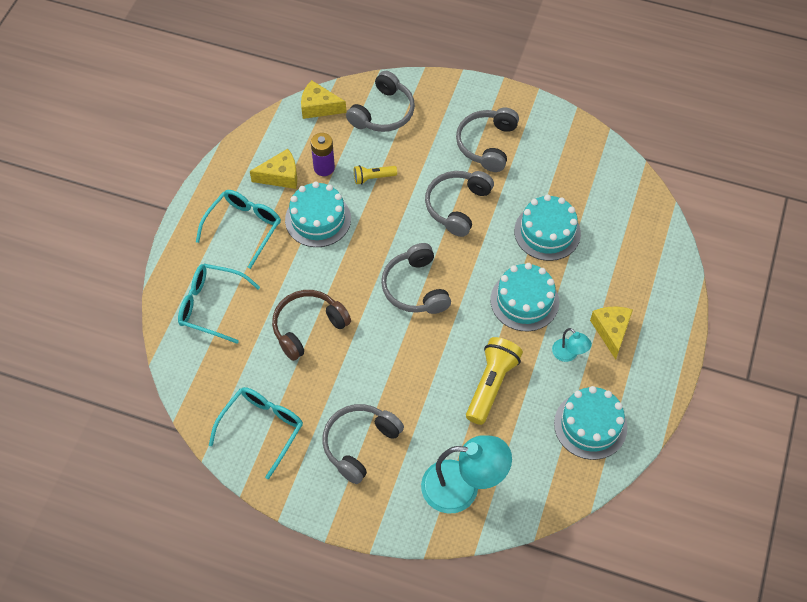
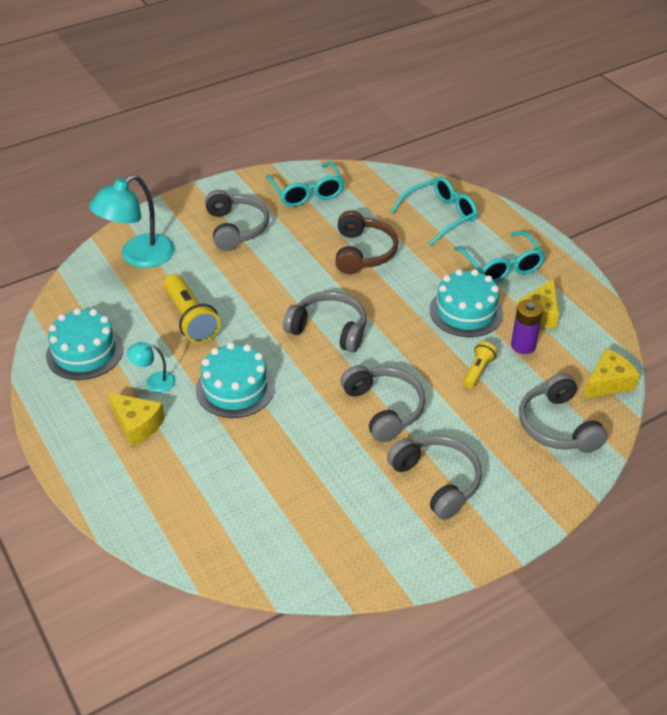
camera: 130 degrees right, 15 degrees down
(547, 232) = (284, 454): turquoise cake -> none

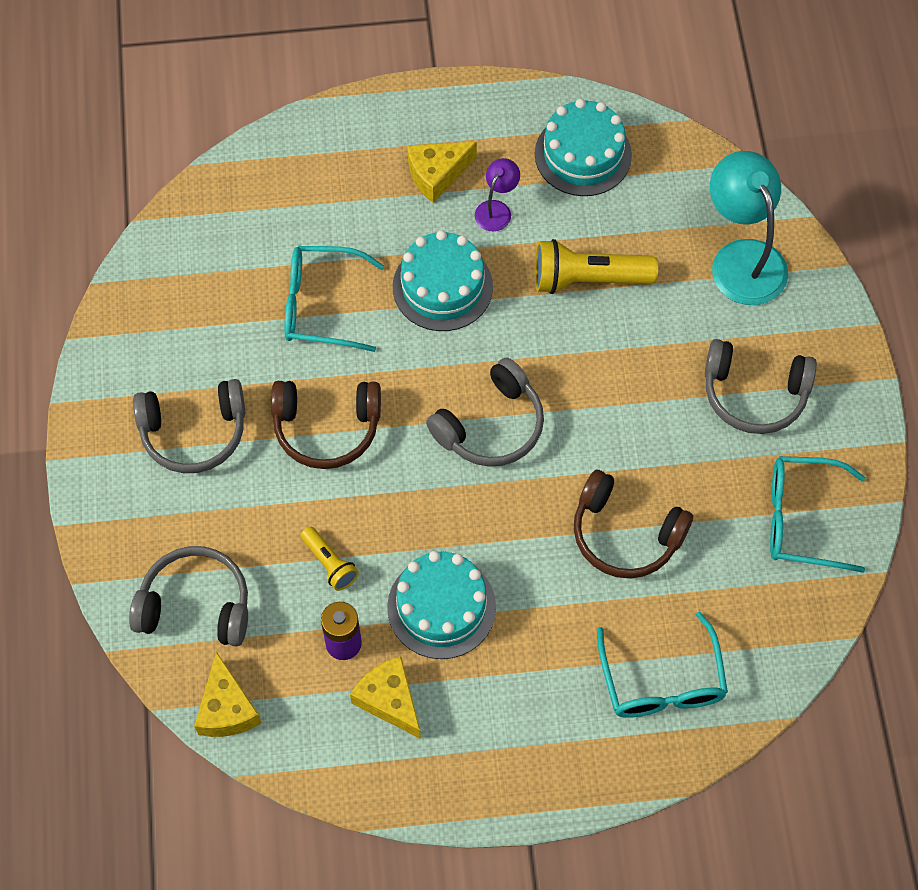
camera: 115 degrees right, 20 degrees up
(154, 381) = (496, 209): turquoise lamp -> purple lamp
(384, 408) = (326, 428): grey headphones -> brown headphones
(501, 266) = (509, 706): turquoise glasses -> turquoise glasses (321, 305)

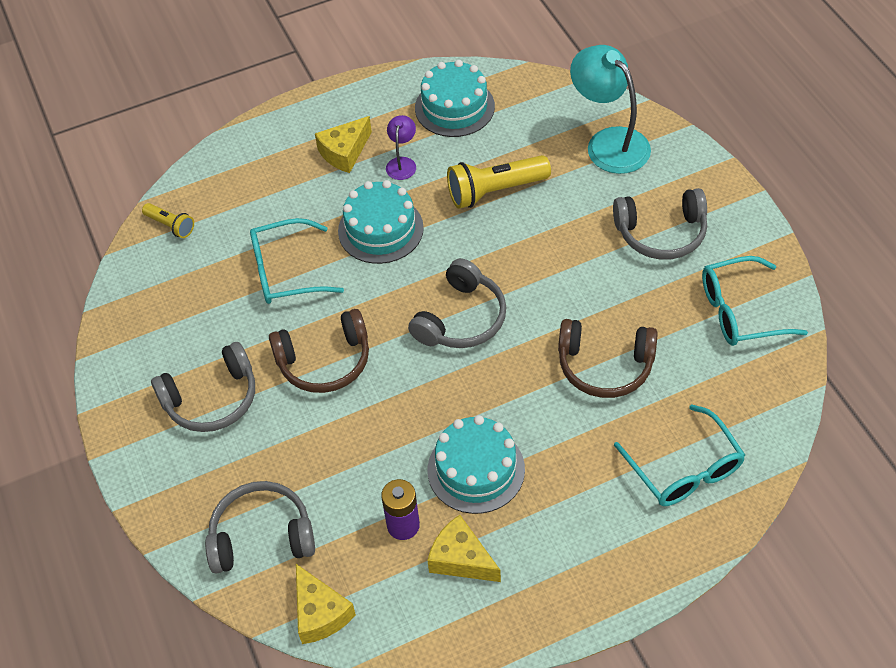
camera: 15 degrees left, 10 degrees down
(329, 563) = (367, 465): yellow flashlight -> yellow flashlight (170, 225)

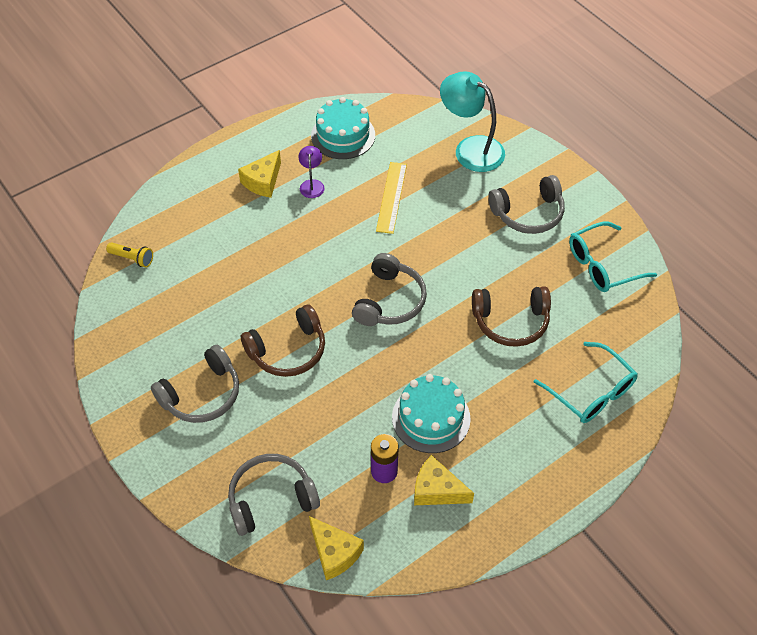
camera: 15 degrees left, 0 degrees up
(286, 271) = (238, 283): turquoise glasses -> none
(380, 229) = (307, 239): turquoise cake -> none
(495, 191) = (391, 197): yellow flashlight -> yellow ruler

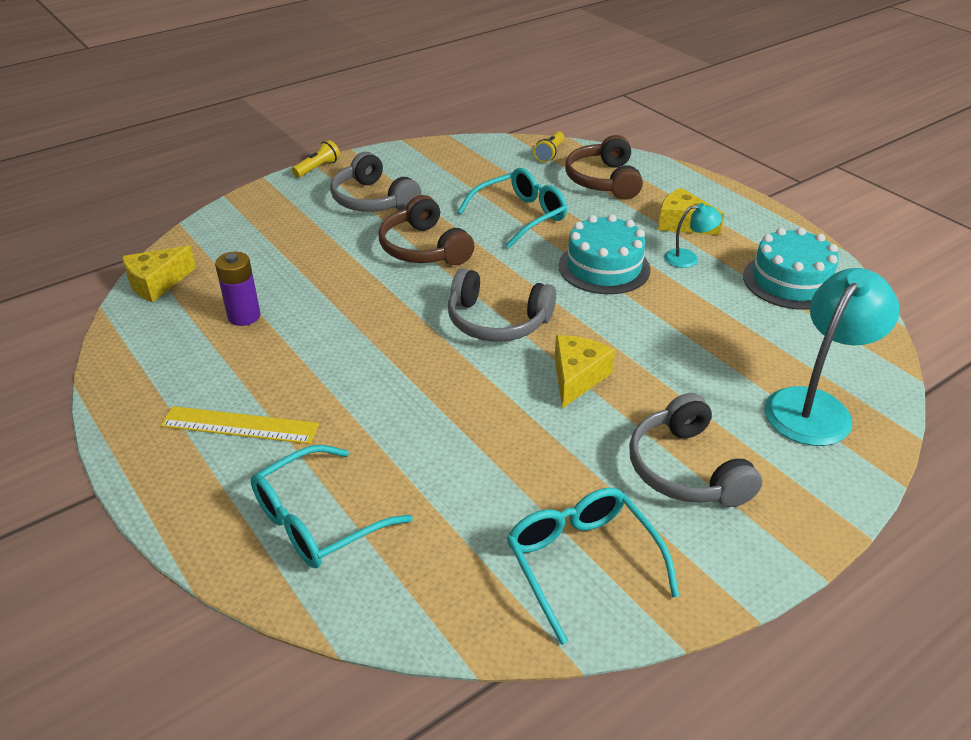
camera: 90 degrees right, 15 degrees down
(131, 449) = (317, 168): none -> yellow flashlight
(242, 283) = (520, 216): none -> turquoise glasses
(271, 498) = (237, 243): grey headphones -> none
(312, 184) = (688, 258): purple lamp -> turquoise lamp
(391, 197) = (684, 324): yellow ruler -> yellow ruler (239, 425)
(431, 418) = (309, 353): turquoise cake -> turquoise cake (604, 267)
(437, 490) = (204, 356): yellow cheese -> yellow cheese (577, 377)
(511, 322) = (458, 436): brown headphones -> brown headphones (603, 180)

